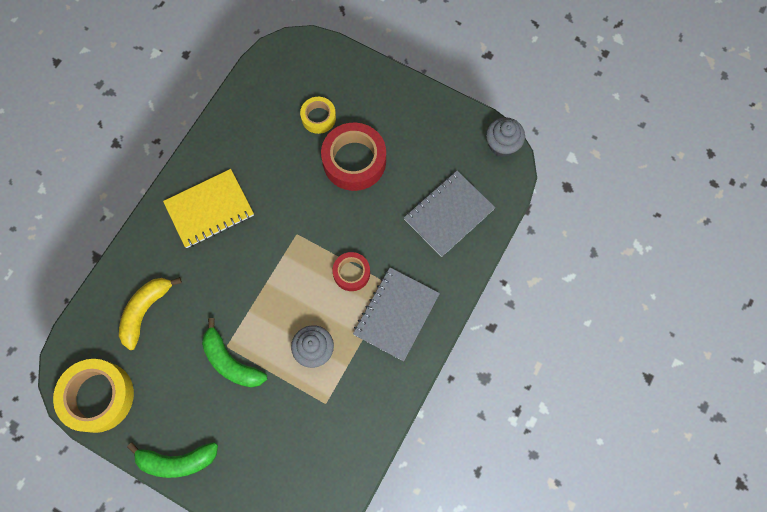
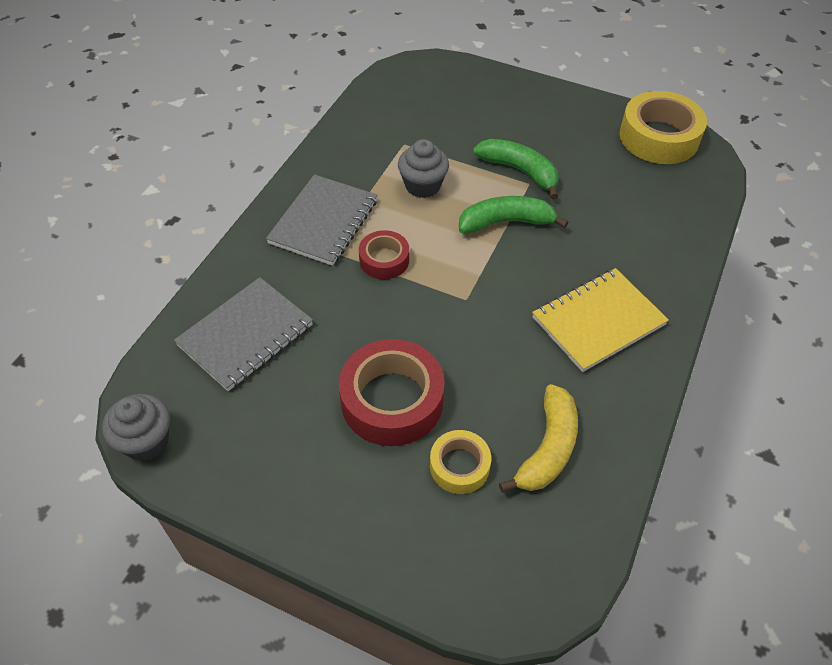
camera: 175 degrees right, 20 degrees down
(145, 311) = (639, 209): yellow banana -> yellow banana (547, 448)
(177, 460) = (553, 97): green banana -> green banana (506, 222)

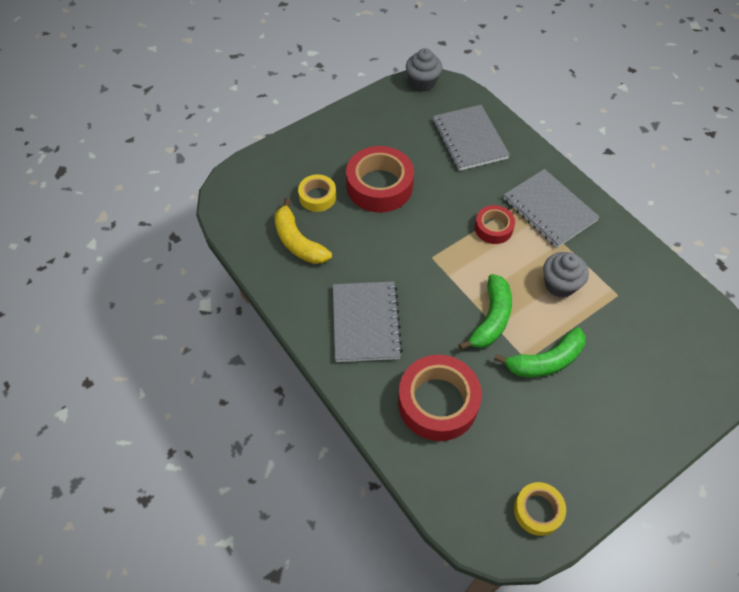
camera: 120 degrees right, 5 degrees up
(598, 321) = (365, 323): yellow notebook -> grey notebook
(629, 228) = (437, 402): none -> red tape
(659, 137) = (538, 510): yellow tape -> yellow tape, size x0.56

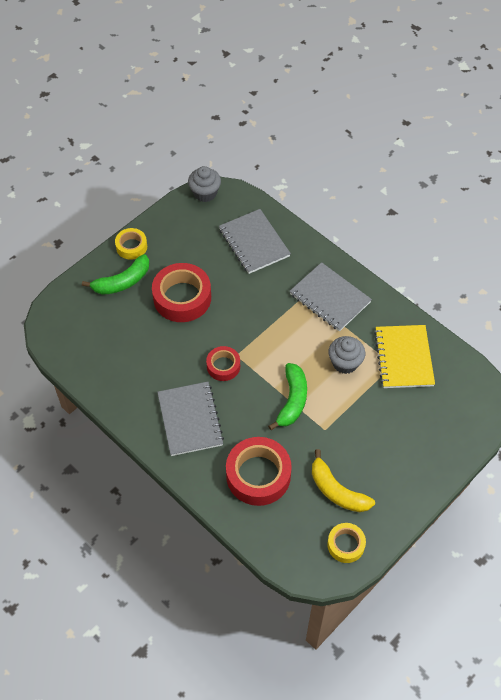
camera: 10 degrees left, 0 degrees up
(298, 241) = (120, 358): yellow banana -> yellow banana (337, 490)
(317, 197) = (130, 315): yellow tape -> yellow tape (131, 247)
(493, 228) = (285, 322): red tape -> red tape (223, 366)
(545, 361) = (339, 428): green banana -> green banana (122, 282)
(632, 289) = (403, 358): none -> yellow notebook

